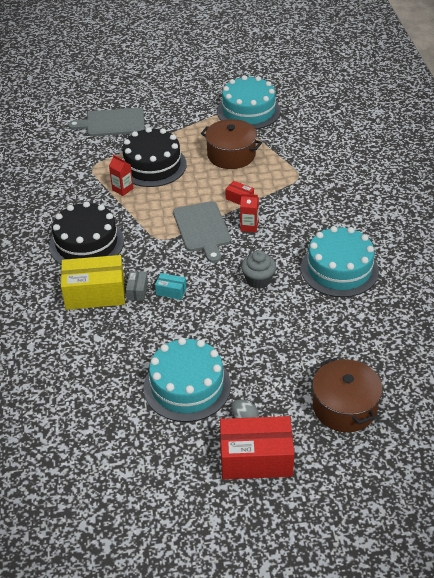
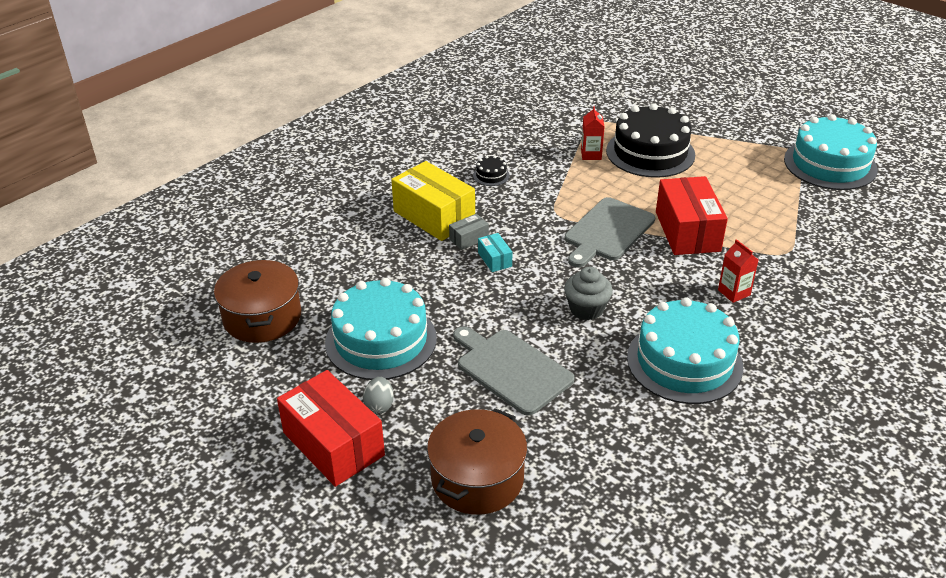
camera: 50 degrees right, 5 degrees down
(86, 243) = (491, 175): black cake -> black cake, size x0.40
(112, 123) = (671, 98): grey cutting board -> grey cutting board (511, 369)
(231, 155) = (744, 190): brown pot -> brown pot (262, 317)
(239, 199) = (687, 231): red box -> red box, size x2.20
(249, 226) = (656, 260): red carton -> red carton (734, 292)

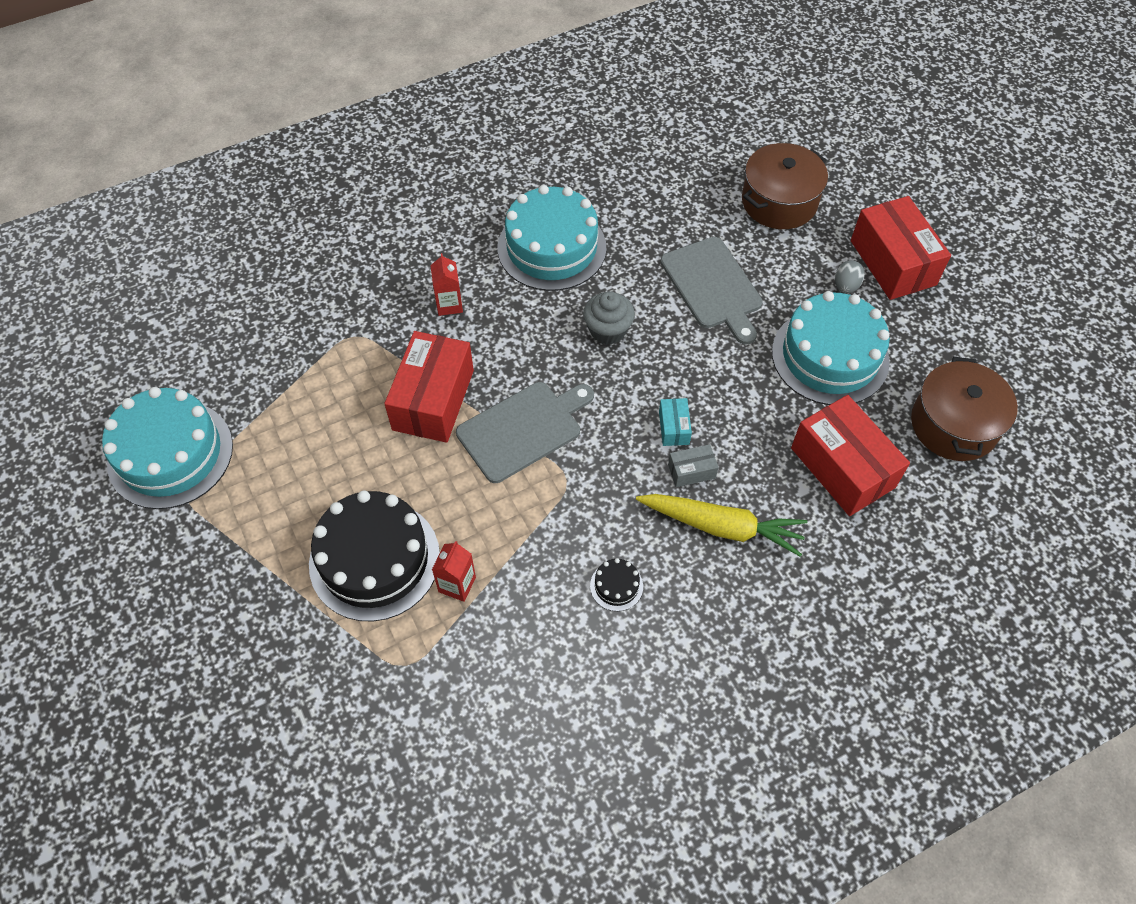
camera: 160 degrees left, 20 degrees up
(353, 268) = (842, 467): none -> red box
(434, 216) = (721, 526): yellow box -> yellow carrot

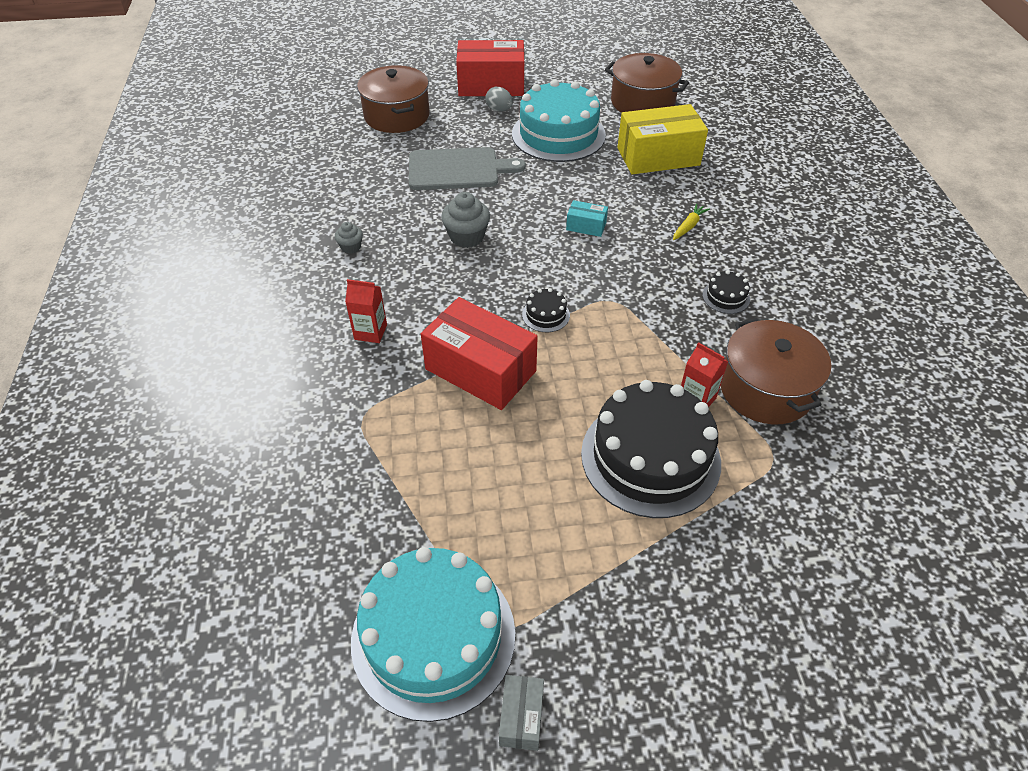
camera: 70 degrees left, 10 degrees down
(492, 646) = (766, 389): none -> brown pot
(523, 429) = (546, 315): grey cutting board -> black cake
(551, 247) = (351, 247): turquoise cake -> grey cupcake
(691, 471) = (632, 228): grey box -> grey box (521, 717)
(721, 526) = (688, 226): yellow carrot -> yellow carrot, size x0.46
(842, 467) = (658, 156): red box -> yellow box

